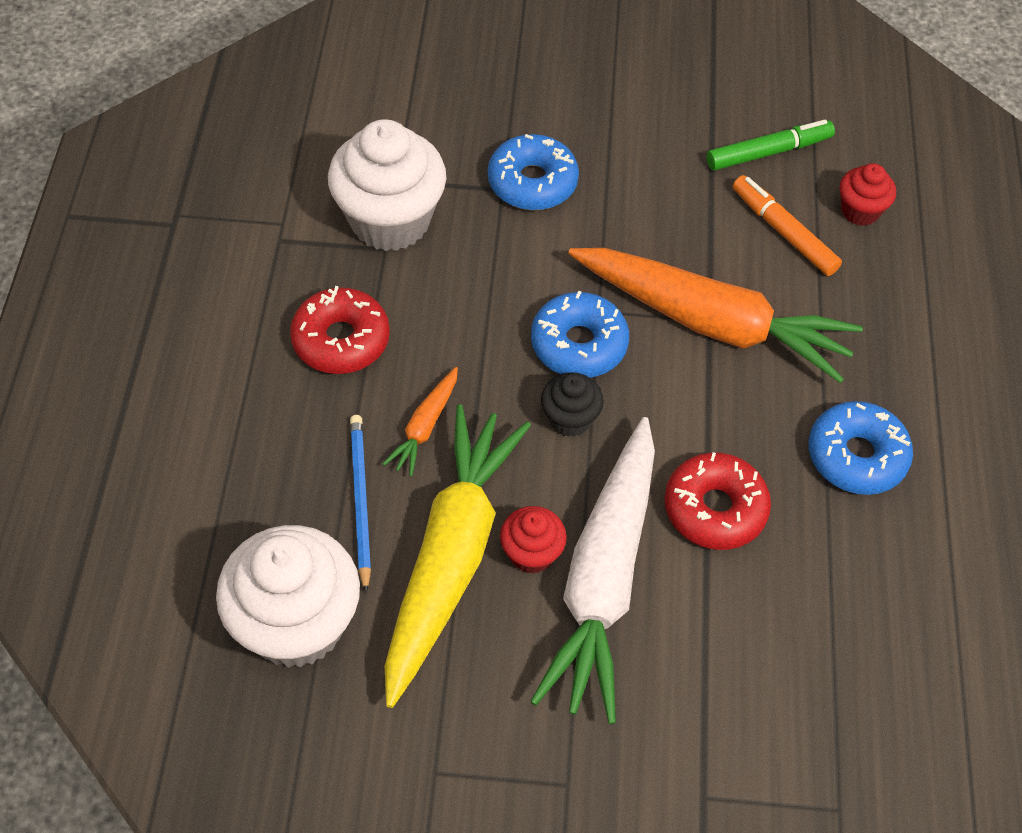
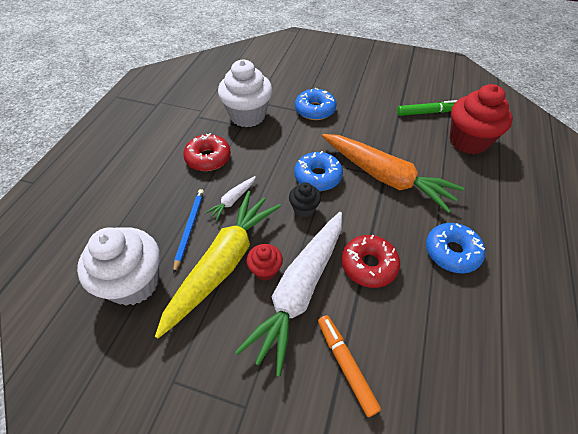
camera: 15 degrees right, 5 degrees down
(425, 427) = (232, 200): orange carrot -> white carrot
(783, 232) = (429, 144): orange marker -> orange marker (346, 365)
(860, 211) = (468, 141): red cupcake -> red cupcake, size x2.02

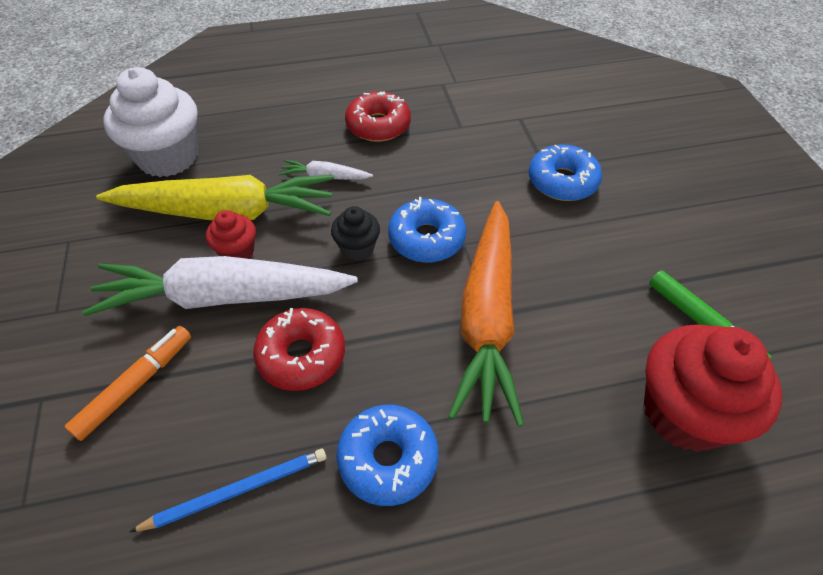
camera: 60 degrees right, 0 degrees up
(189, 228) = (261, 162): blue pencil -> blue pencil (237, 491)
(247, 116) = (484, 123): white cupcake -> none

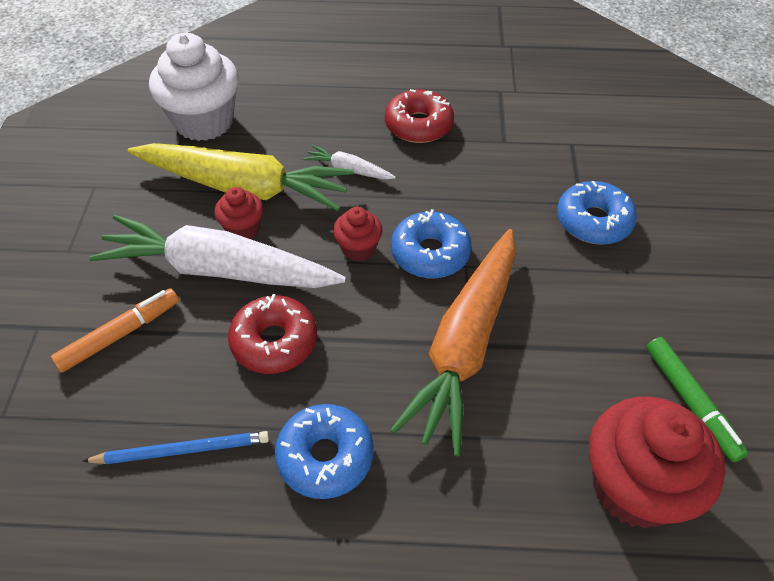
camera: 15 degrees right, 0 degrees up
(357, 248) = (358, 248): black cupcake -> red cupcake

